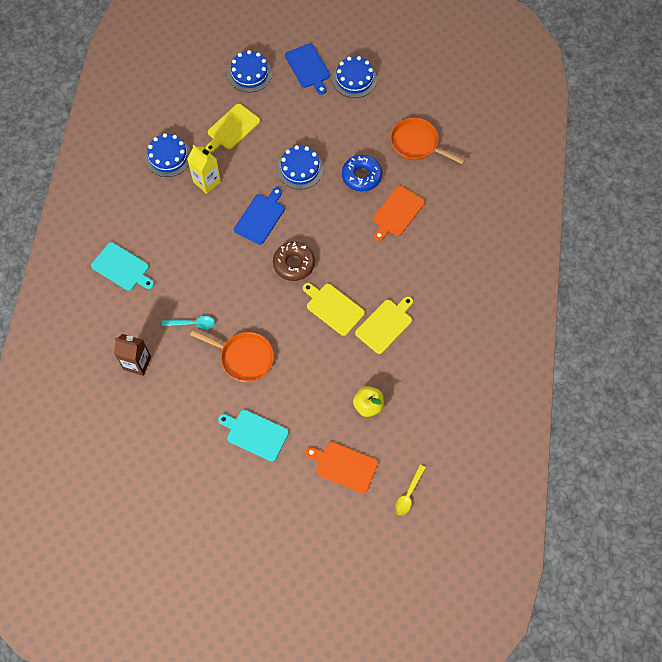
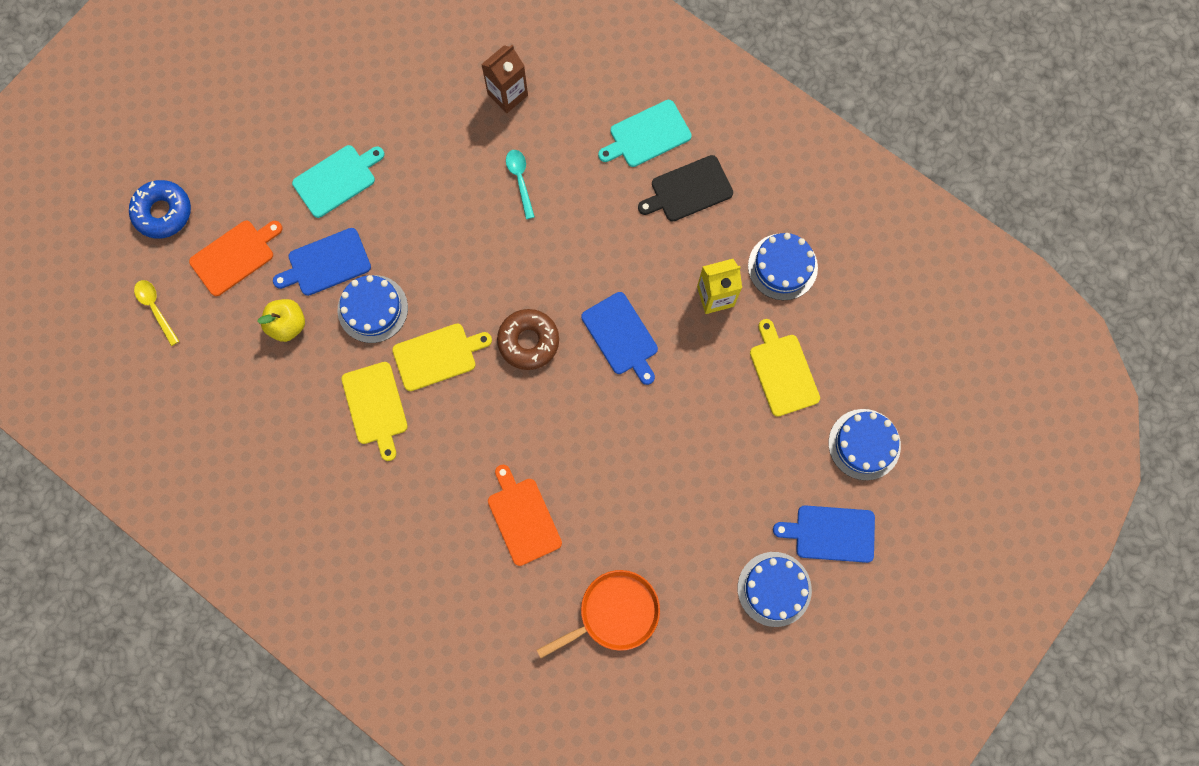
camera: 120 degrees right, 10 degrees up
(147, 227) = (688, 190): none -> black cutting board
(193, 324) = (520, 180): turquoise spoon -> turquoise spoon turned 135 degrees clockwise
(243, 357) = (439, 215): orange pan -> none
(300, 169) = (666, 427): blue cake -> blue cake (372, 309)
(315, 406) = (326, 263): none -> blue cutting board
(361, 176) = (607, 504): blue donut -> blue donut (163, 212)

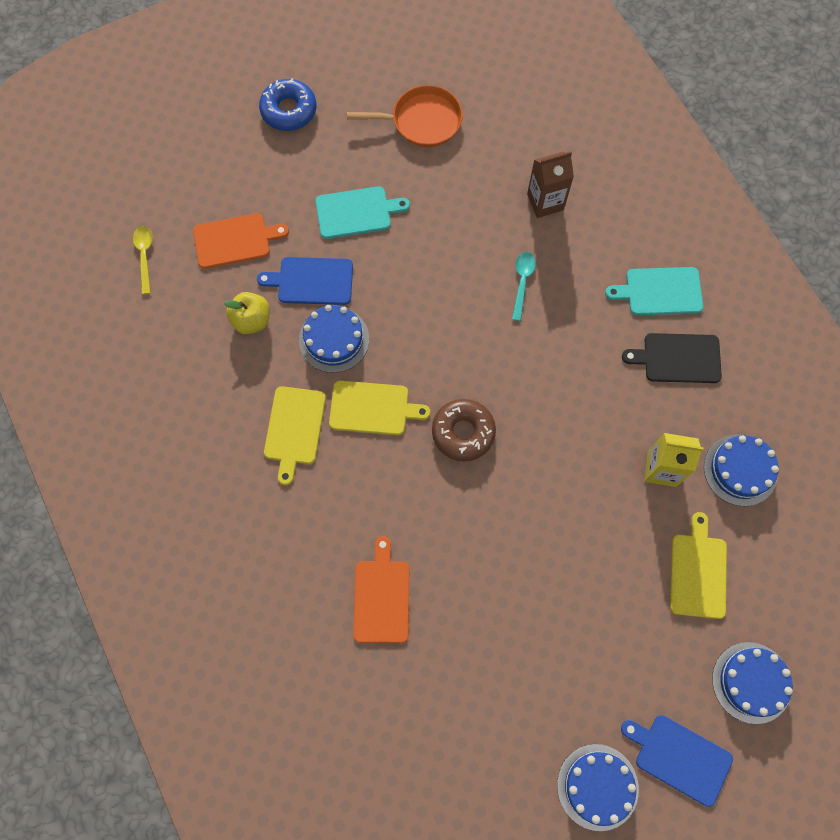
camera: 25 degrees right, 5 degrees down
(163, 212) = (192, 177): blue donut -> blue donut (289, 110)
(614, 613) = (427, 733): orange pan -> orange pan (421, 121)
(621, 336) = (553, 467): blue cutting board -> none

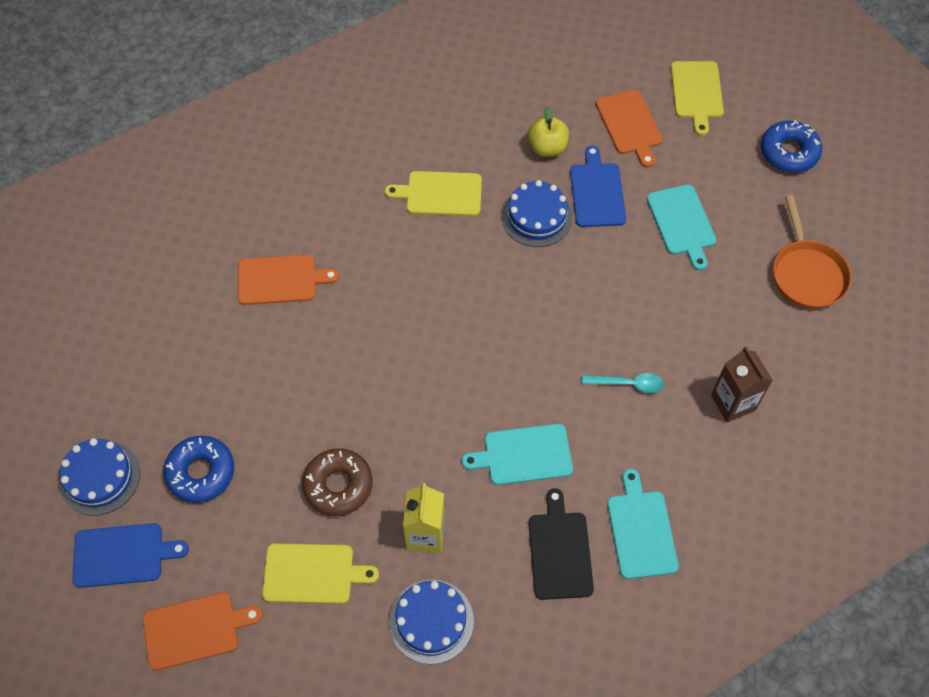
camera: 85 degrees right, 10 degrees down
(145, 256) = (600, 58): yellow spoon -> none
(373, 408) = (468, 256): yellow cutting board -> yellow cutting board (697, 93)
(463, 432) = (450, 337): brown donut -> brown donut (338, 485)
(588, 378) = (523, 455): none -> turquoise cutting board
(595, 680) = (201, 472): none -> blue donut
(679, 757) = (123, 555): blue cutting board -> blue cutting board turned 60 degrees clockwise
(751, 682) = (195, 630): blue cake -> orange cutting board

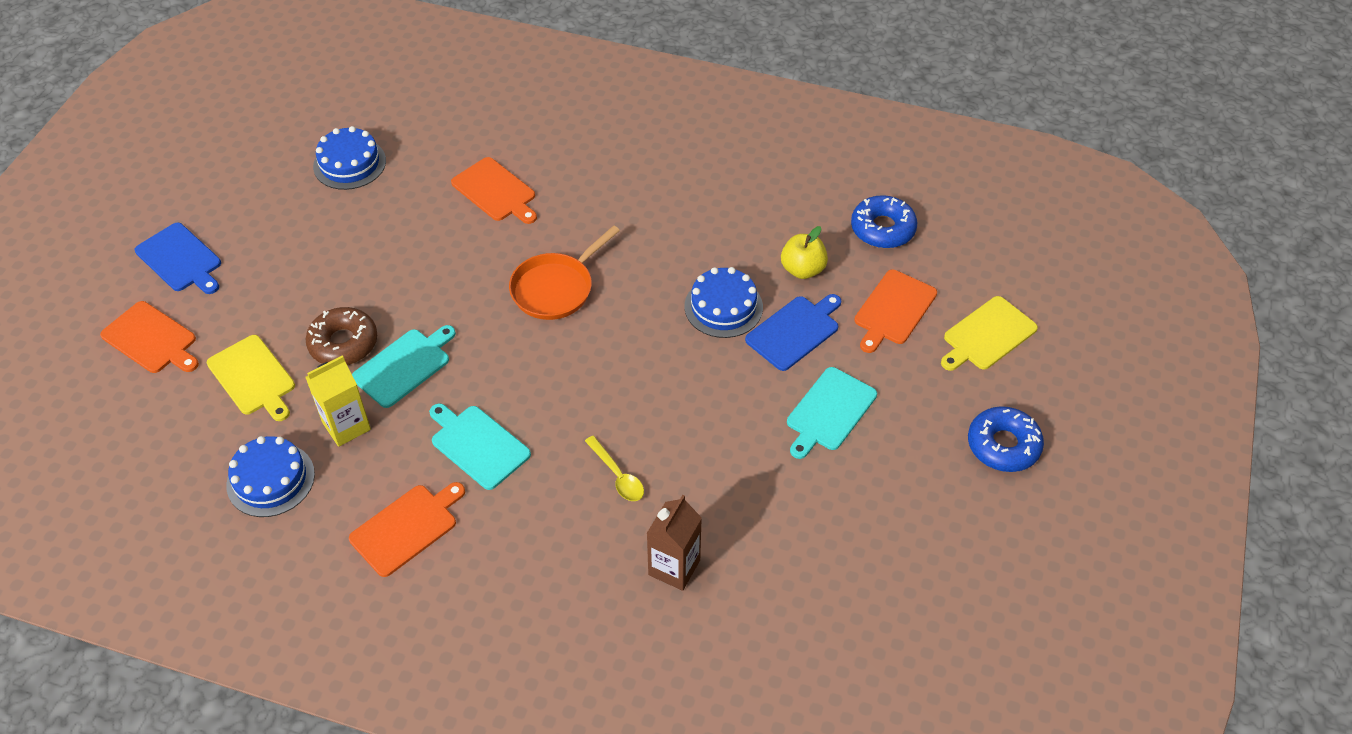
camera: 50 degrees right, 10 degrees down
(99, 477) = (233, 205): blue cake -> blue cake (349, 163)
(201, 472) = (285, 257): blue donut -> blue donut (882, 229)
(440, 194) = (678, 232): yellow cutting board -> none
(560, 551) = (407, 528): black cutting board -> orange cutting board
(628, 384) = (618, 476): turquoise spoon -> yellow spoon
(641, 530) = (477, 575): turquoise cutting board -> turquoise cutting board (404, 366)
(807, 273) = (878, 542): orange pan -> orange pan (556, 288)

